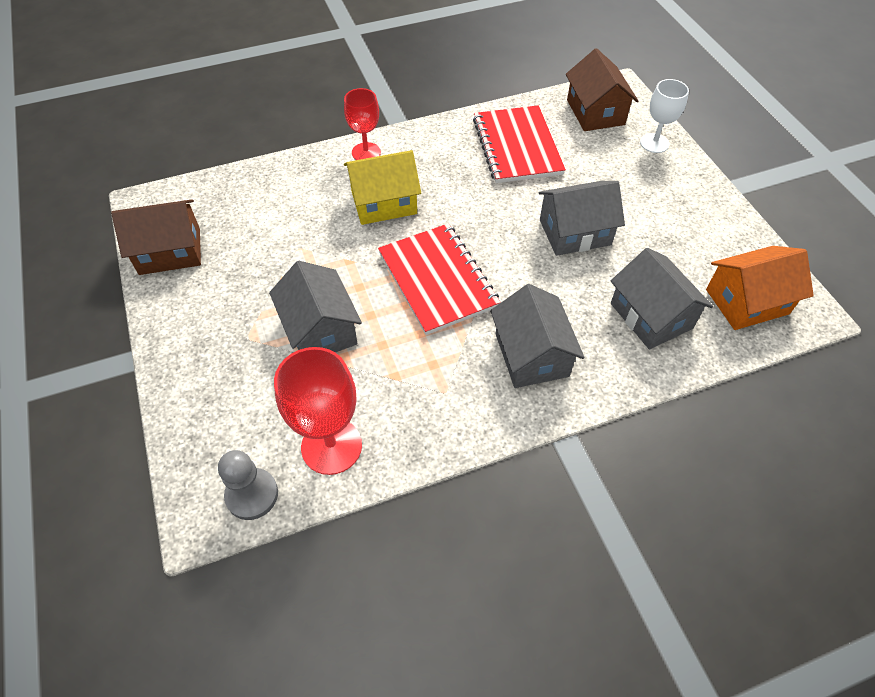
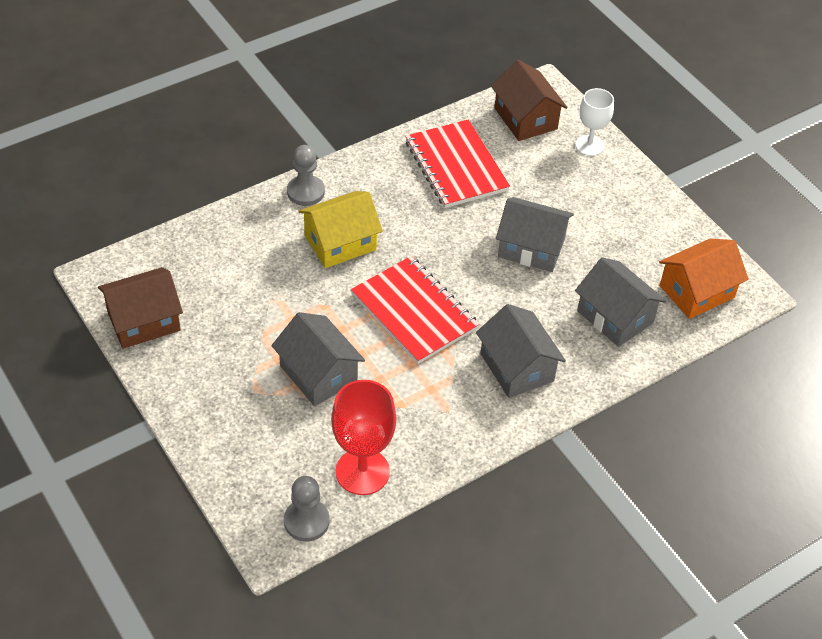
camera: 15 degrees left, 5 degrees down
(366, 152) = (305, 192): red goblet -> grey pawn
(575, 232) = (531, 247): grey house -> grey house turned 45 degrees clockwise

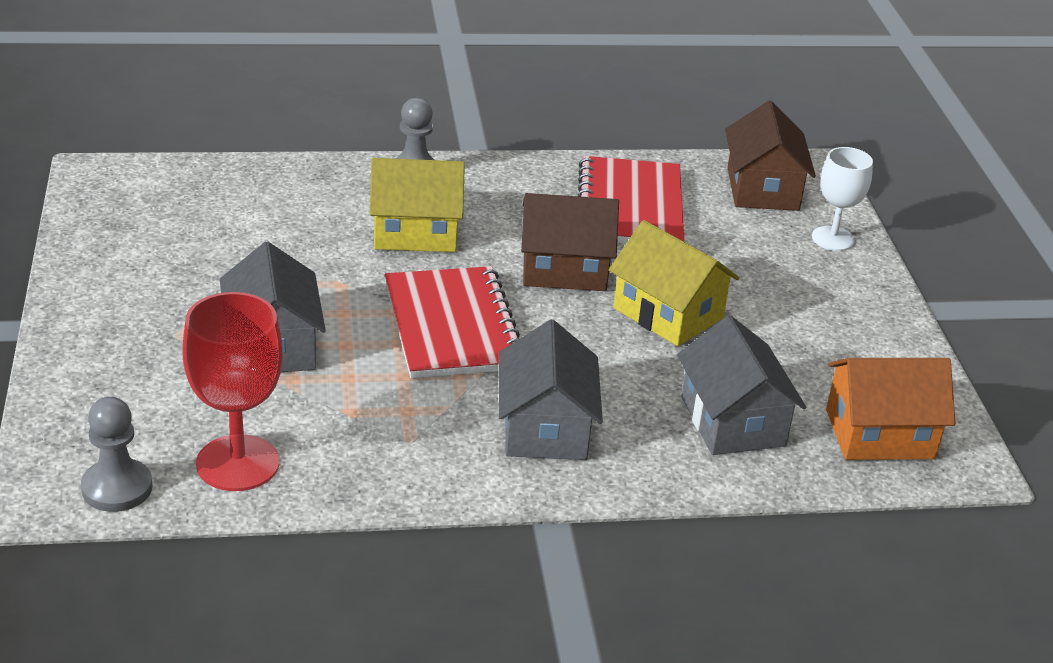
camera: 25 degrees right, 15 degrees down
(144, 321) = (109, 228): brown house -> brown house (564, 269)
(531, 247) = (668, 313): grey house -> yellow house

